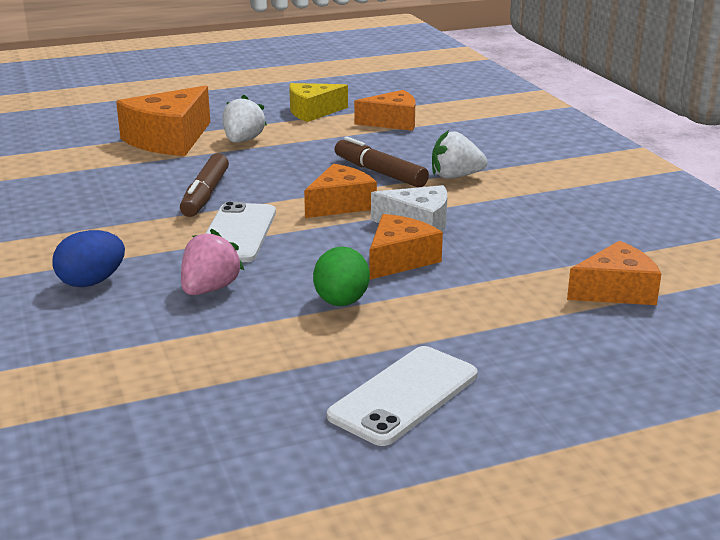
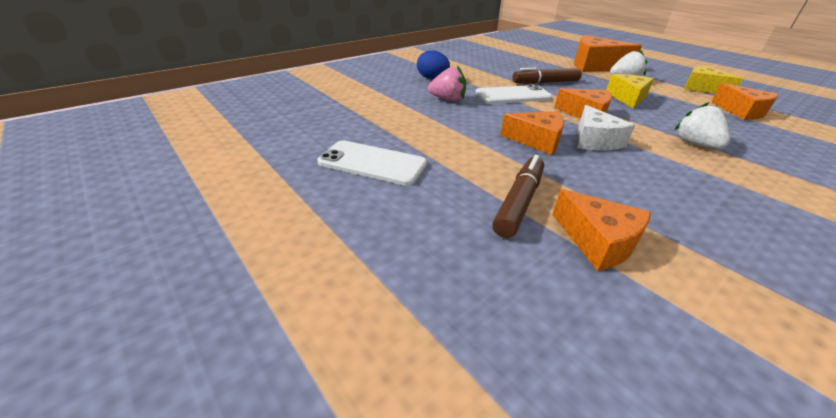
camera: 70 degrees right, 10 degrees up
(308, 162) = (627, 98): none -> yellow cheese
(341, 302) = (464, 131): green egg -> none
(380, 173) = (651, 118): brown marker -> brown marker (519, 202)

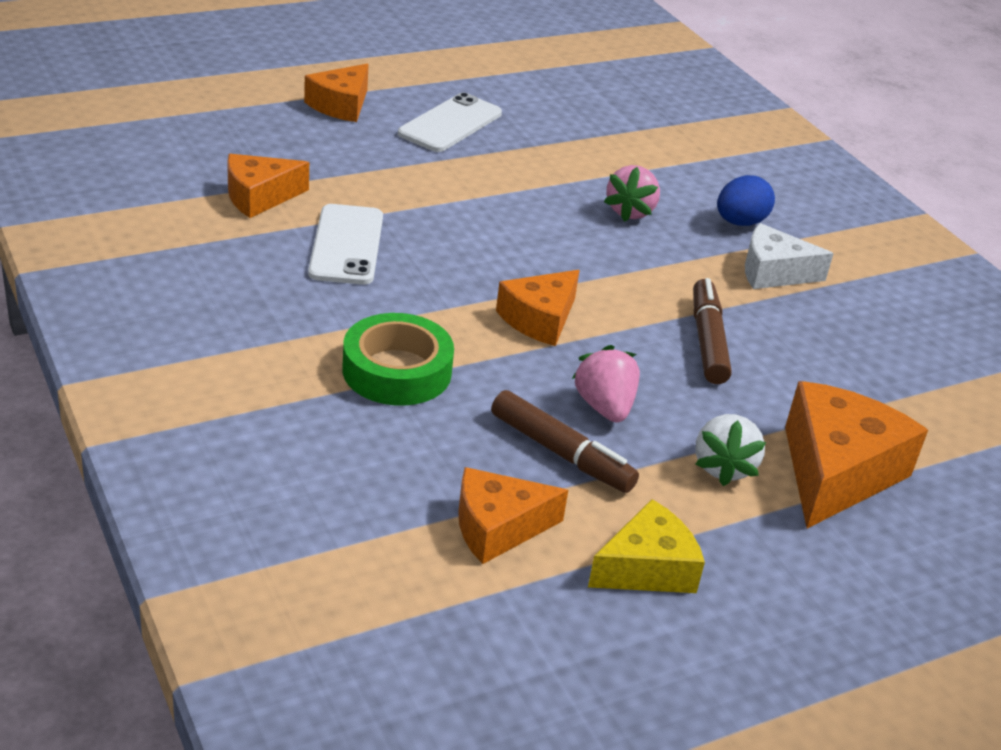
camera: 100 degrees right, 0 degrees up
(513, 95) = (639, 277): white phone -> white phone (346, 245)
(519, 202) = (337, 180): brown marker -> brown marker (561, 453)
(536, 141) = (462, 238): orange cheese -> orange cheese (340, 105)
(594, 140) = (445, 284): white cheese -> white cheese (773, 272)
(627, 98) = (604, 407): yellow cheese -> pink strawberry
(695, 144) = (397, 371): white strawberry -> green tape

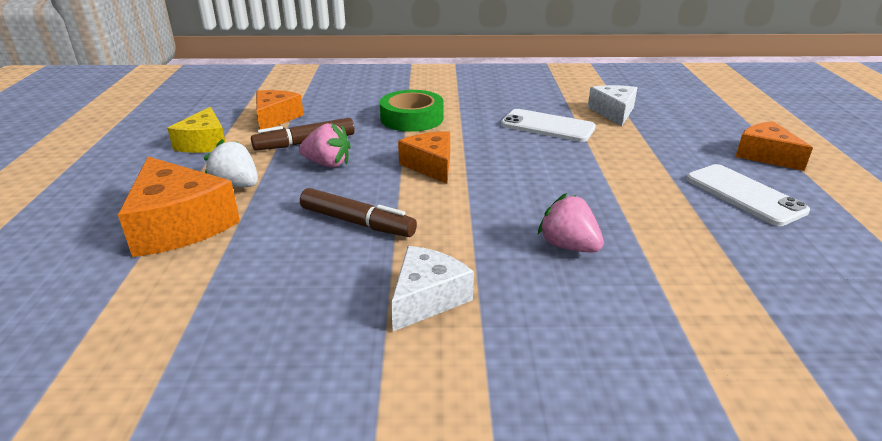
camera: 120 degrees right, 5 degrees down
(259, 197) = (613, 112): orange cheese -> white cheese
(740, 222) = (530, 313): blue egg -> none

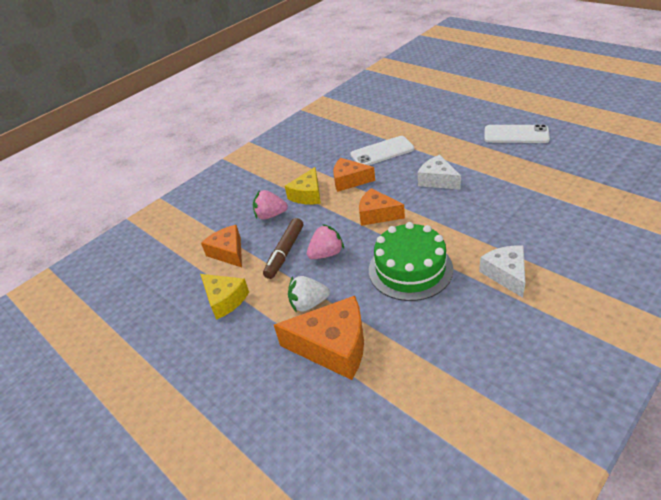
camera: 40 degrees left, 10 degrees up
(357, 222) = (410, 269): brown marker -> green cake
(412, 118) = (307, 195): green tape -> yellow cheese
(568, 246) = (506, 208): pink strawberry -> pink strawberry (270, 215)
(613, 112) = (394, 123): white cheese -> white cheese (437, 180)
(765, 155) = (490, 108): orange cheese -> orange cheese (349, 180)

